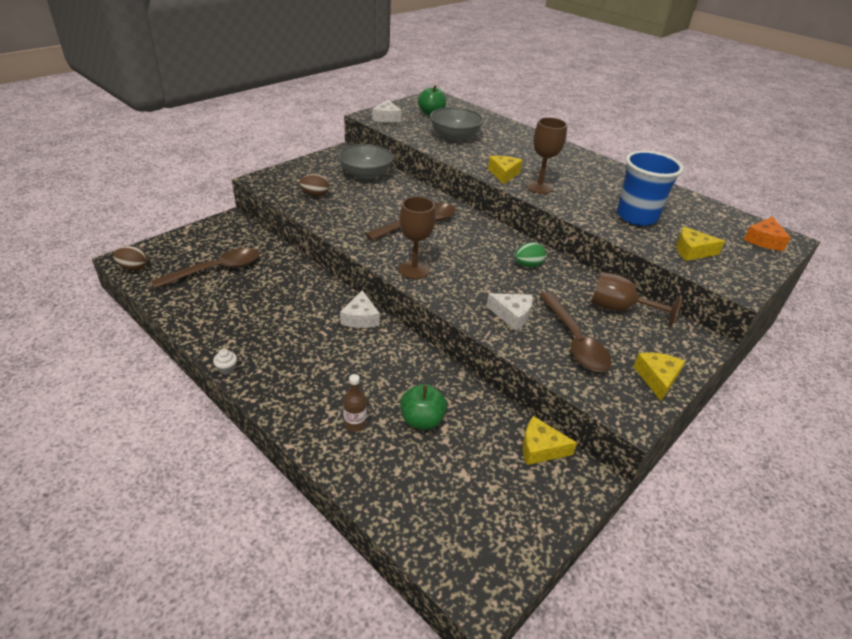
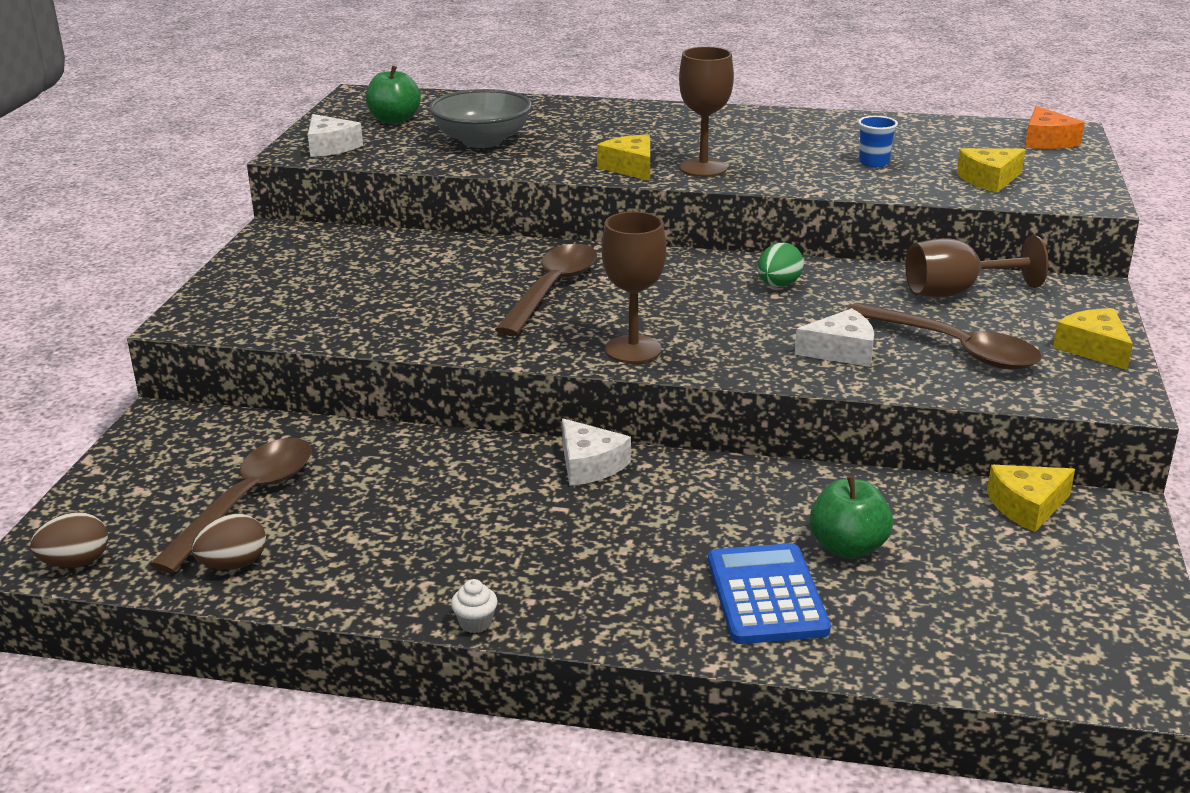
camera: 30 degrees left, 10 degrees down
(315, 195) = (323, 309): brown egg -> brown egg (233, 564)
(355, 424) = (766, 595): brown bottle -> blue calculator
(365, 174) = (365, 252): grey bowl -> none
(636, 216) = (873, 163): blue cup -> blue cup, size x0.44

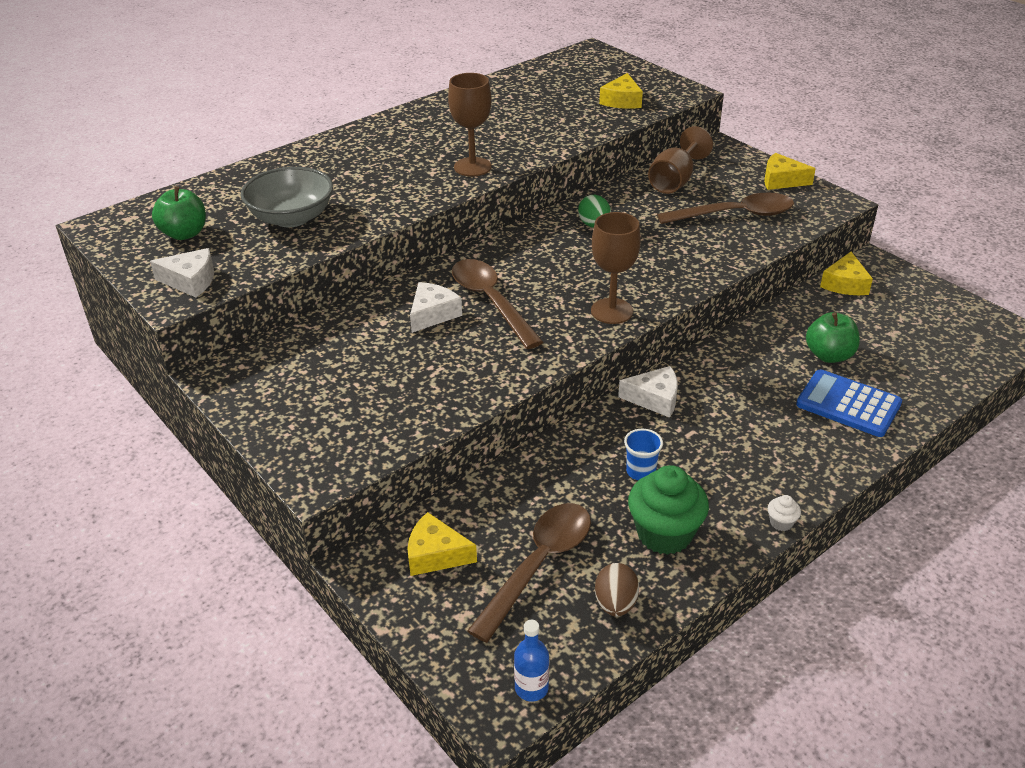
camera: 50 degrees left, 10 degrees up
(76, 562) = (531, 688): brown egg -> blue bottle
(247, 501) = (538, 565): brown spoon -> brown spoon turned 60 degrees clockwise
(370, 554) = (664, 534): none -> green cupcake
(630, 168) = (432, 188): yellow cheese -> yellow cheese (435, 555)
(841, 351) = (698, 247): white cheese -> white cheese (432, 314)
(873, 163) = (549, 117): blue cup -> blue cup (640, 471)
(1046, 141) = (595, 62): orange cheese -> none

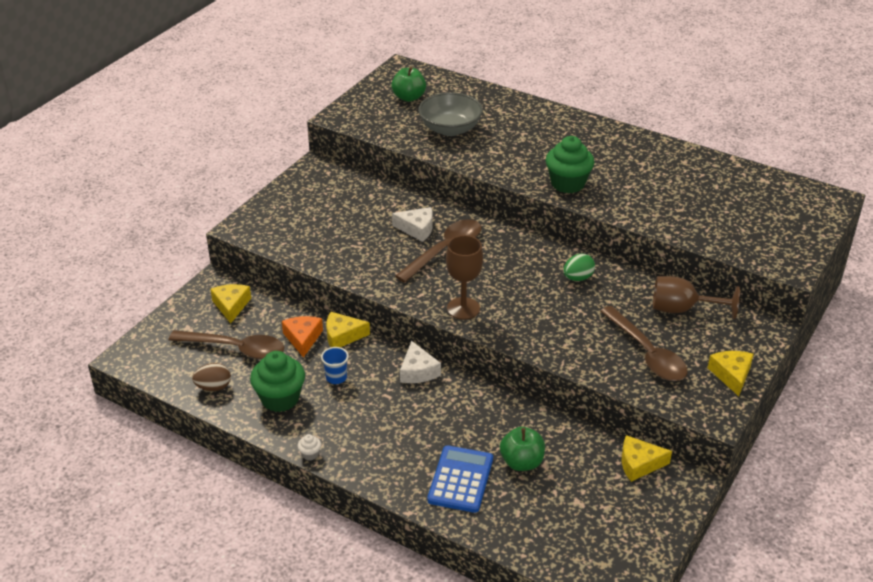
camera: 70 degrees right, 0 degrees up
(191, 281) = (360, 116): white cheese -> none
(472, 167) = (567, 183): brown goblet -> green cupcake
(531, 688) = (143, 366): blue bottle -> none
(548, 489) = (303, 339): none -> orange cheese
(622, 101) = (741, 234): yellow cheese -> yellow cheese (342, 336)

